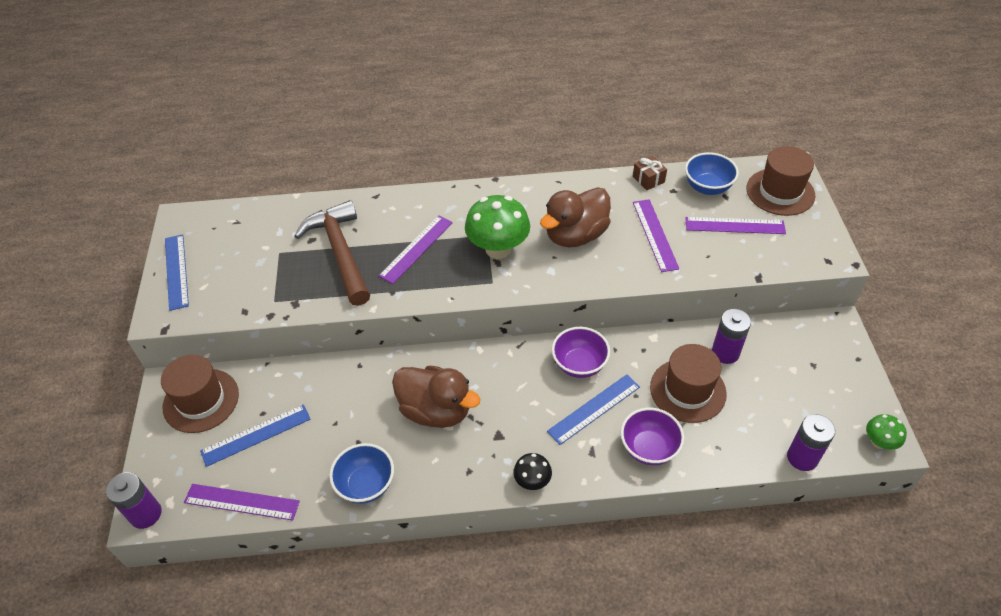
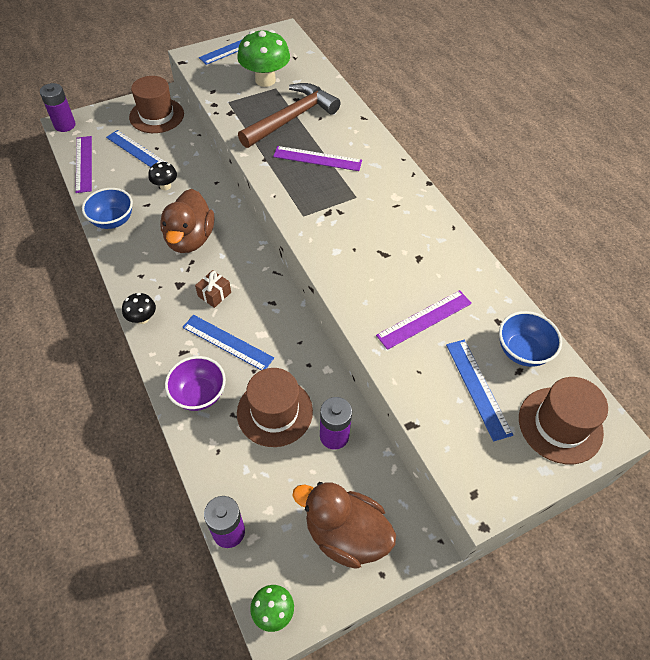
camera: 65 degrees right, 5 degrees up
(337, 417) = (165, 186): none -> black mushroom
(498, 249) = (343, 208): green mushroom -> green mushroom (265, 80)
(575, 235) = (389, 257): brown duck -> brown duck (345, 534)
(579, 364) = (271, 320): purple bowl -> none
(648, 179) = (501, 296): brown gift -> brown gift (214, 294)
(735, 225) = (478, 388): purple ruler -> blue ruler

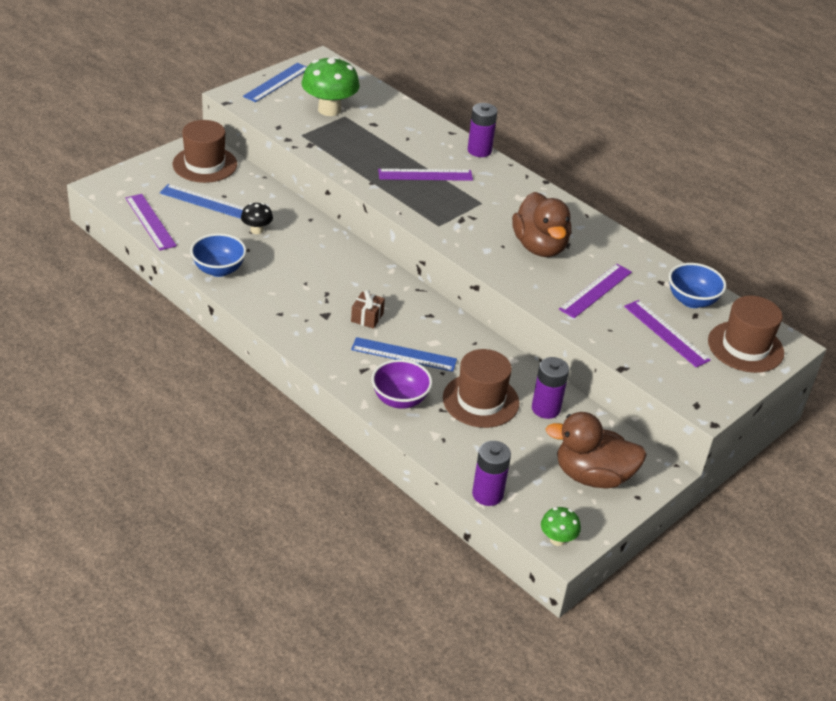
camera: 20 degrees left, 15 degrees down
(65, 125) = (102, 187): purple battery -> purple battery (479, 150)
(142, 318) = (305, 349): black mushroom -> none
(190, 239) = (313, 274): brown duck -> brown duck (539, 247)
(292, 118) = (378, 142): brown hammer -> none
(478, 388) = (666, 333): blue ruler -> purple ruler

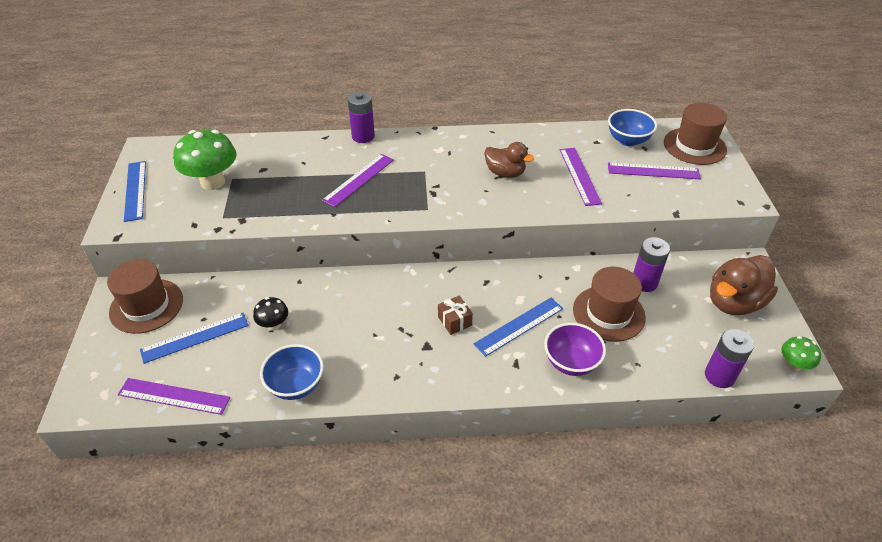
camera: 45 degrees left, 5 degrees up
(539, 247) = (505, 173): brown duck -> brown duck, size x0.64

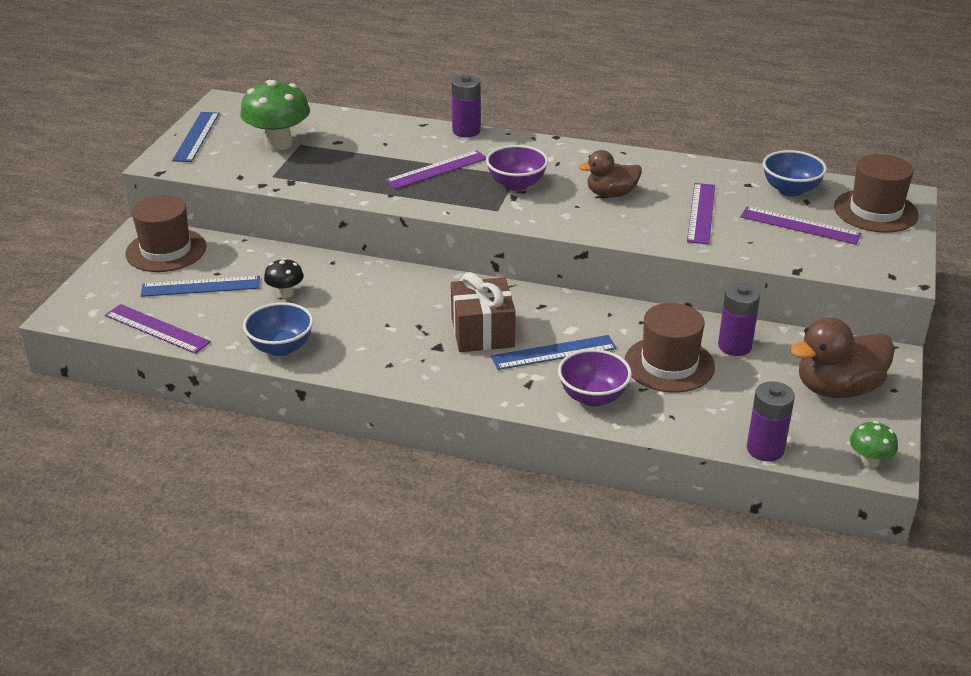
camera: 20 degrees right, 10 degrees down
(429, 180) = (516, 184): none -> purple bowl
(454, 321) = (482, 332): brown gift -> brown gift, size x1.87
(505, 173) = (611, 194): brown duck -> brown duck turned 120 degrees clockwise

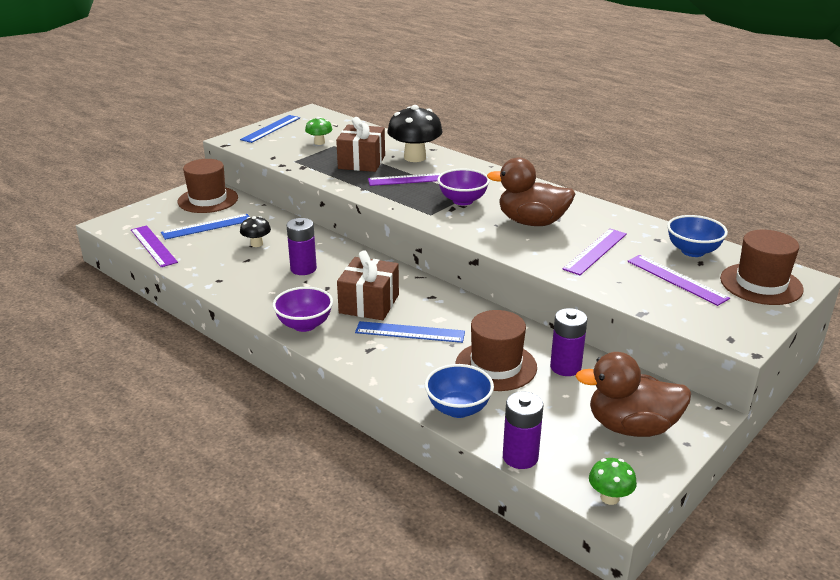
camera: 25 degrees right, 5 degrees down
(201, 286) = (207, 226): blue ruler -> blue ruler turned 45 degrees counterclockwise
(278, 144) = (319, 142): green mushroom -> green mushroom, size x0.52
(281, 347) = (219, 278): blue bowl -> blue bowl (458, 409)
(356, 160) = (361, 162): none -> brown gift
(413, 140) = (415, 157): none -> black mushroom
(466, 131) = (460, 159): purple battery -> purple battery (303, 269)
(593, 397) = (410, 373): purple bowl -> purple bowl (304, 325)
(611, 194) = (531, 222): brown duck -> brown duck, size x1.56

